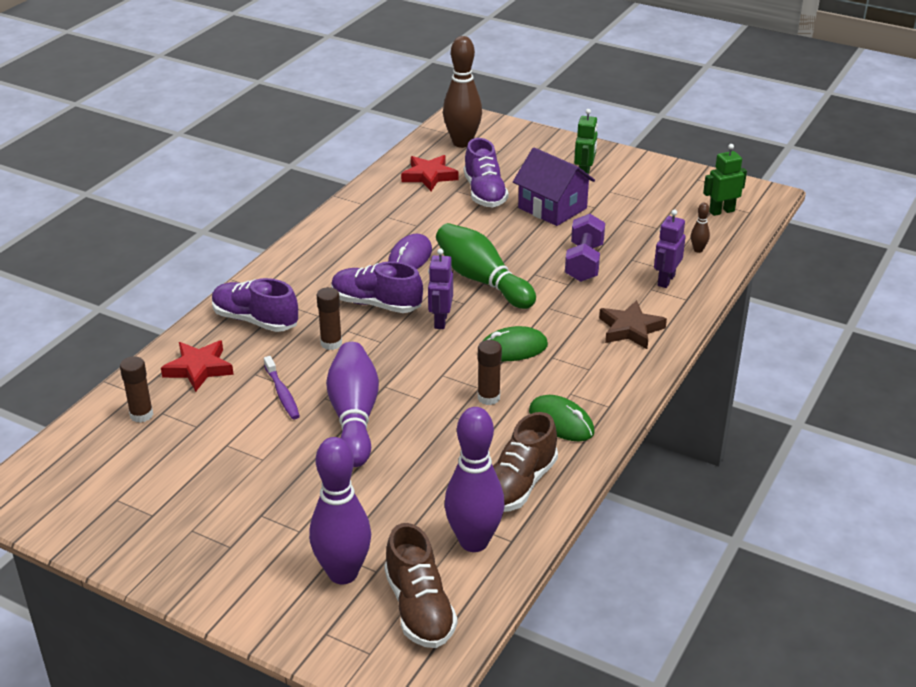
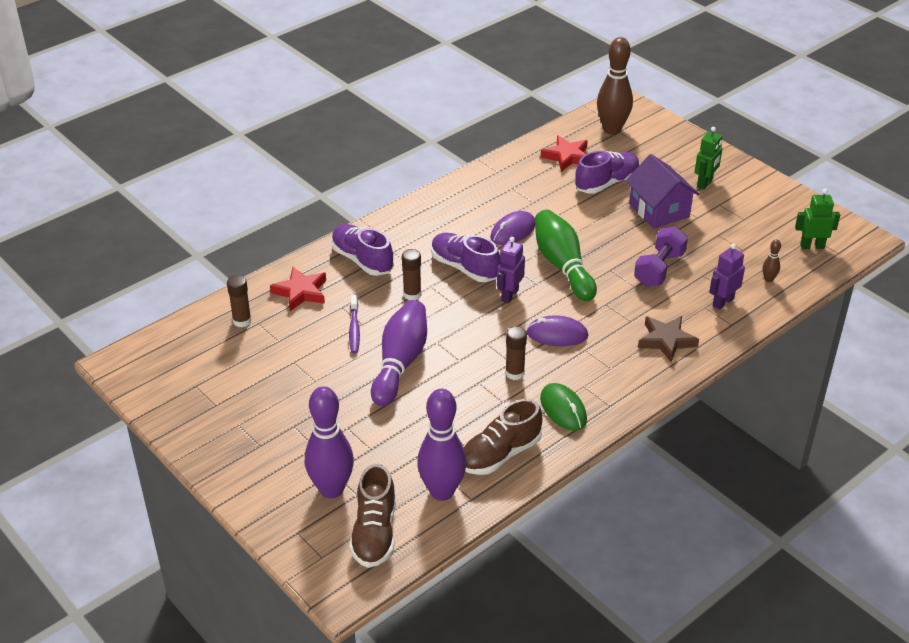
camera: 20 degrees right, 5 degrees up
(484, 193) = (606, 183): purple shoe -> purple shoe turned 135 degrees counterclockwise
(513, 348) = (557, 334): green mouse -> purple mouse

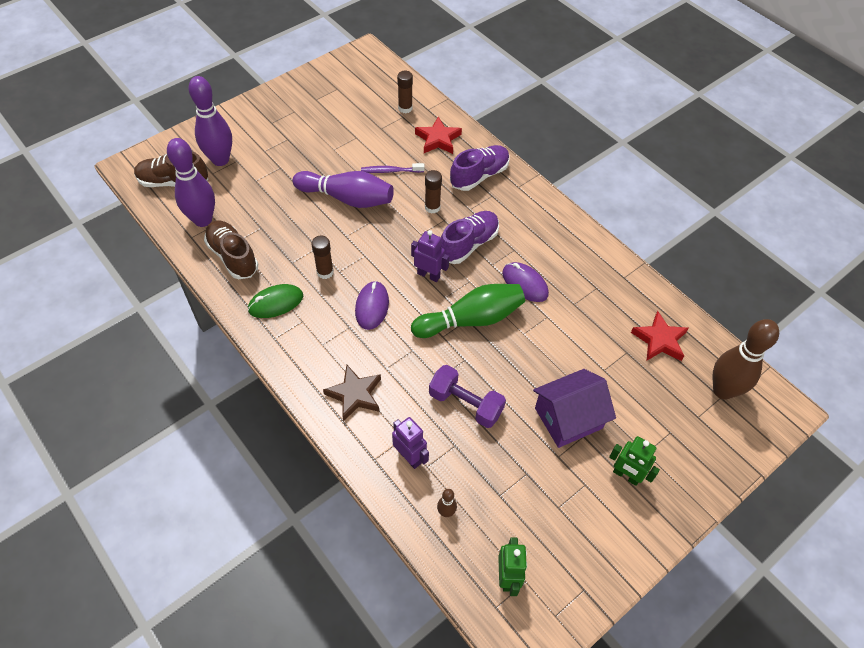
camera: 90 degrees right, 15 degrees up
(606, 183) = (614, 373): purple shoe -> none

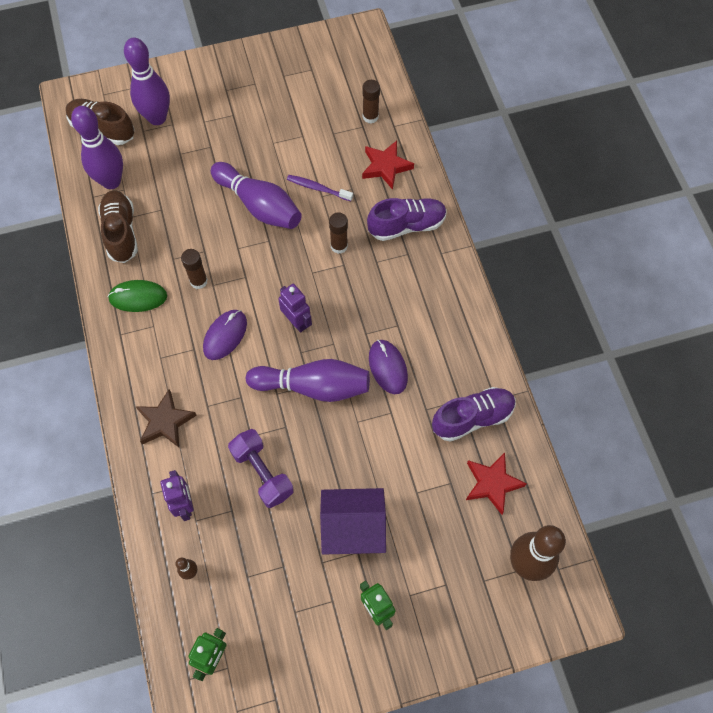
camera: 25 degrees right, 10 degrees up
(468, 244) = (354, 302): purple shoe -> purple shoe (472, 418)
(471, 320) = (313, 386): green bowling pin -> purple bowling pin

